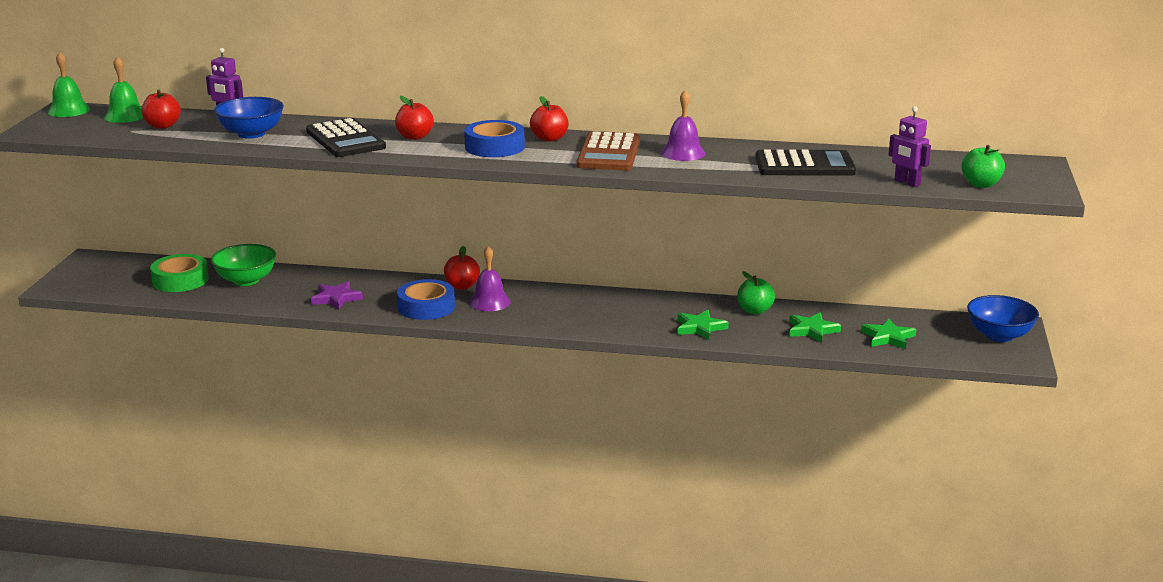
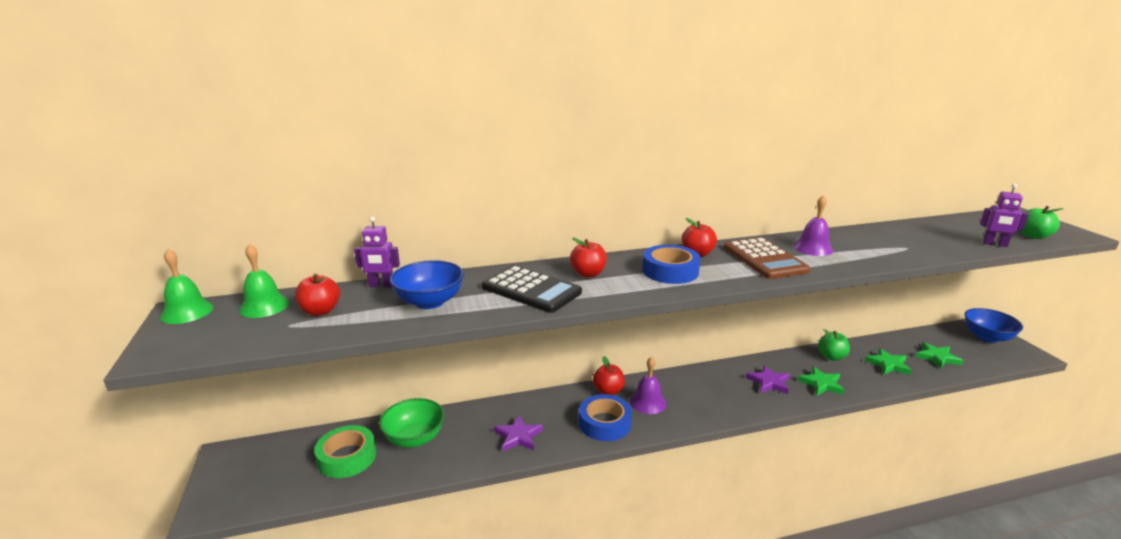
camera: 25 degrees left, 0 degrees up
(642, 315) = (769, 382): none -> purple star
(804, 165) = (907, 242): black calculator -> none

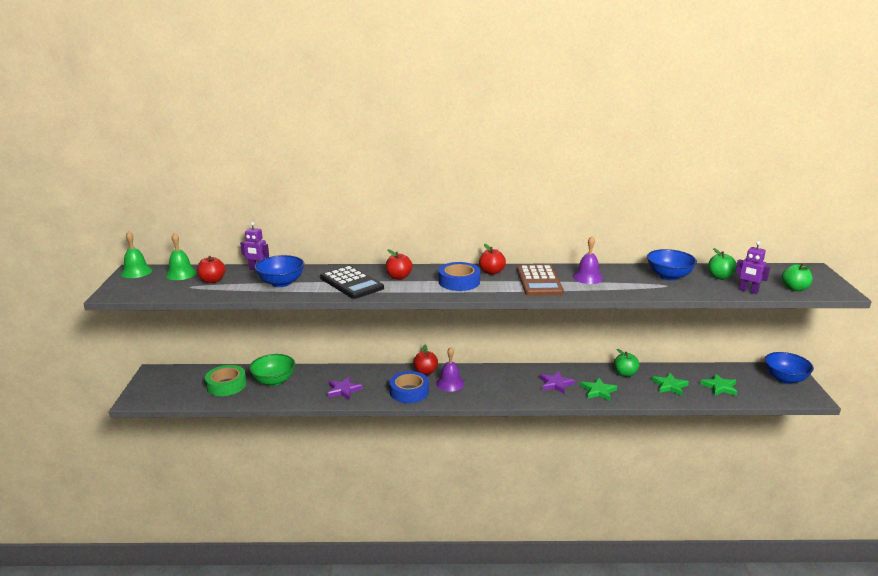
camera: 15 degrees right, 0 degrees up
(895, 237) = (669, 276): none -> blue bowl
(946, 232) = (720, 277): none -> green apple

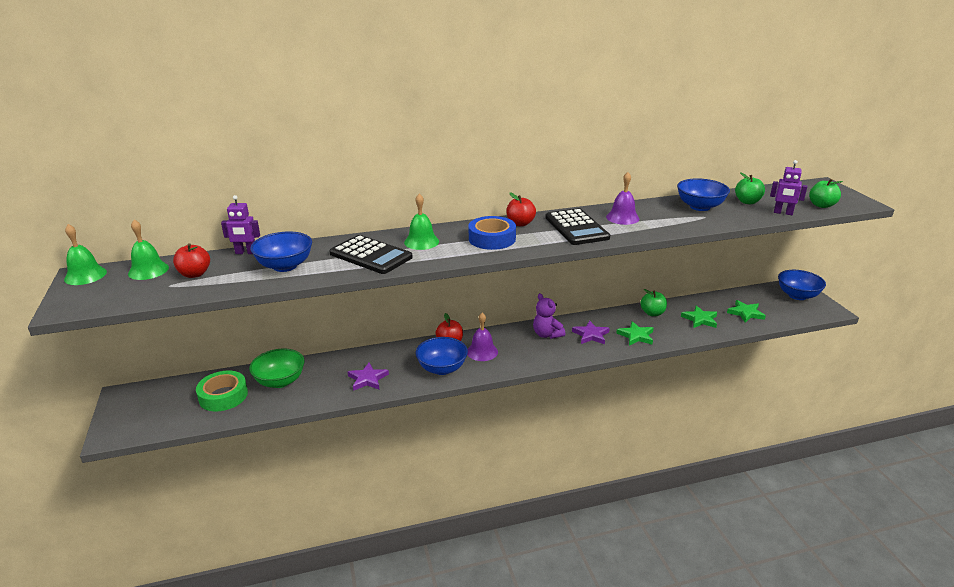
camera: 15 degrees left, 5 degrees up
(399, 277) = (421, 242): red apple -> green bell
(409, 392) = (442, 368): blue tape -> blue bowl
(515, 378) = (547, 334): none -> purple teddy bear
(539, 281) = (576, 228): brown calculator -> black calculator

